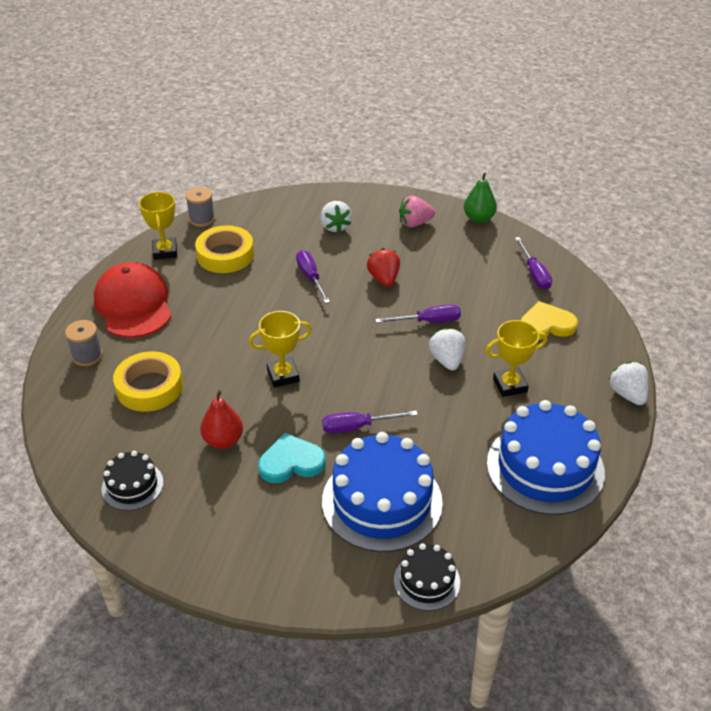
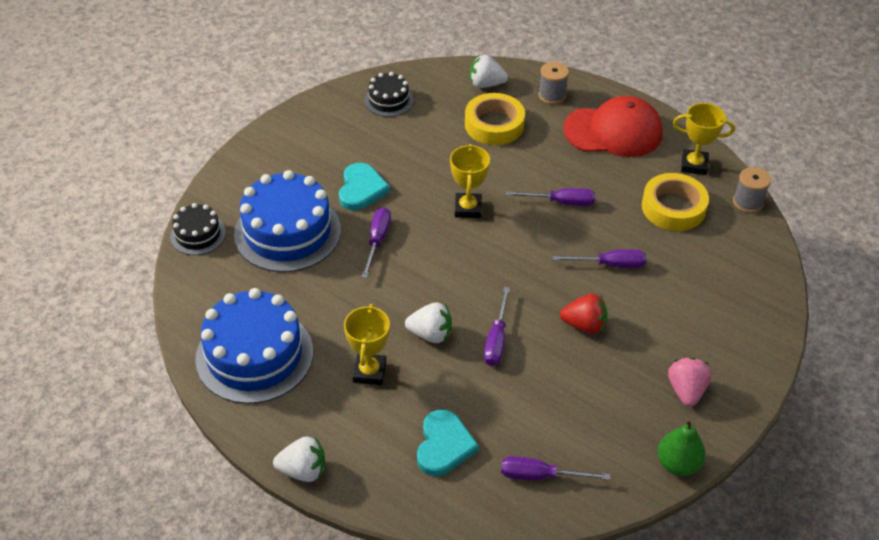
camera: 110 degrees right, 5 degrees up
(223, 440) = (408, 155): red pear -> none
(247, 318) = (561, 202): none -> purple screwdriver
(335, 226) = (701, 311): white strawberry -> white strawberry (486, 84)
(546, 325) = (444, 445): yellow heart -> turquoise heart

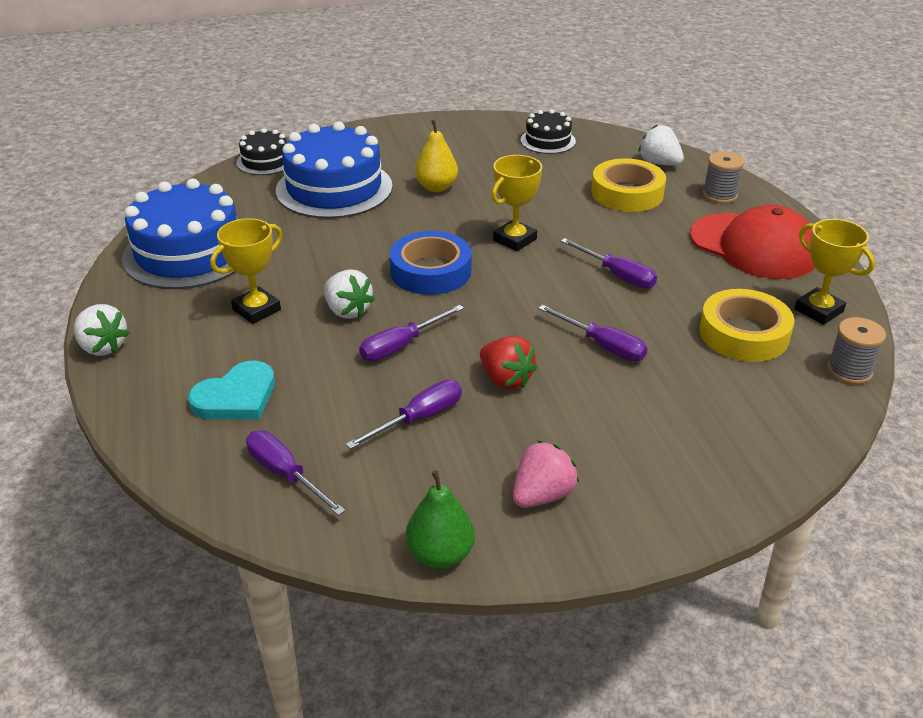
camera: 40 degrees right, 10 degrees down
(361, 189) = (436, 187): turquoise heart -> yellow pear
(377, 241) = (399, 226): purple screwdriver -> purple screwdriver (419, 418)
(445, 268) = (430, 271): none -> blue tape

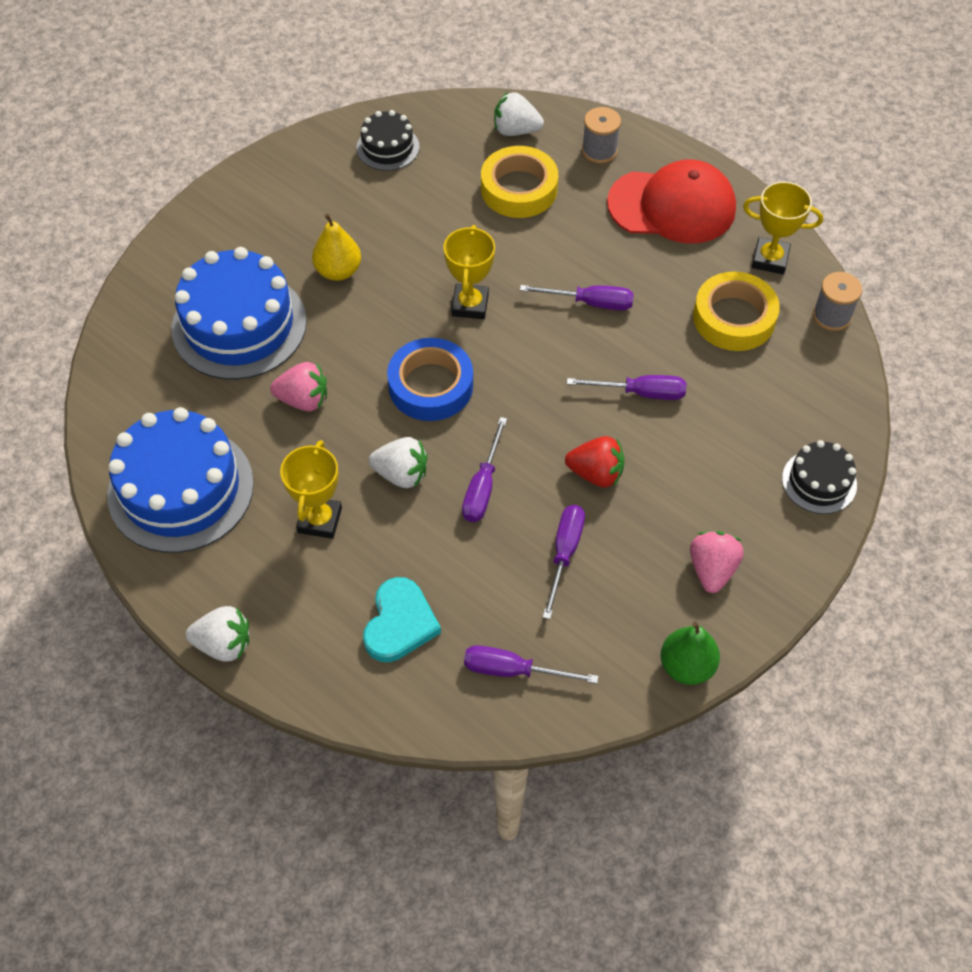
camera: 35 degrees left, 20 degrees up
(265, 161) = (127, 322): black cake -> black cake (819, 481)
(329, 242) = (303, 400): none -> pink strawberry

